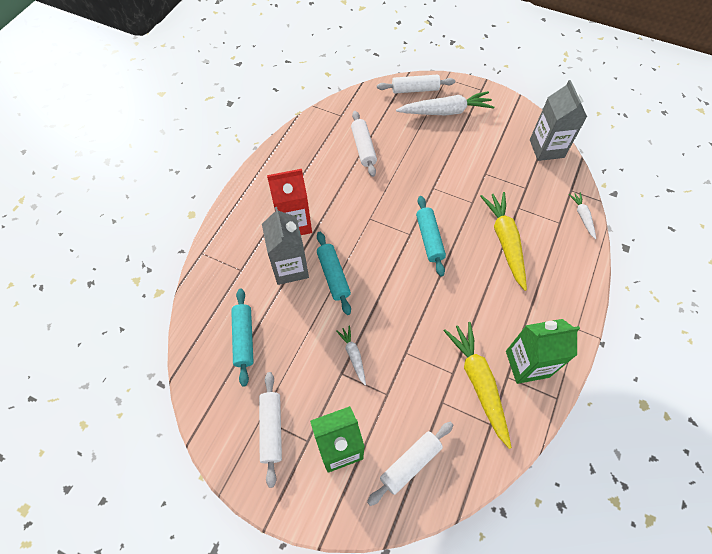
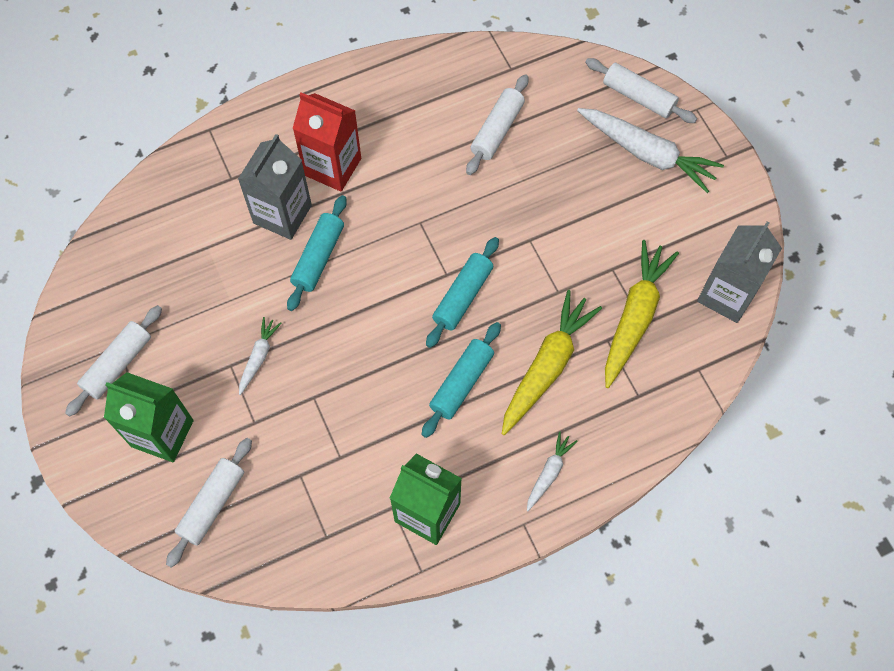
camera: 40 degrees right, 5 degrees up
(244, 338) = (170, 254): turquoise rolling pin -> turquoise rolling pin (461, 383)
(410, 463) = (212, 504): white rolling pin -> white rolling pin turned 60 degrees counterclockwise
(478, 382) = (356, 487): yellow carrot -> yellow carrot (634, 316)
(582, 216) = (675, 410): white carrot -> white carrot (549, 472)

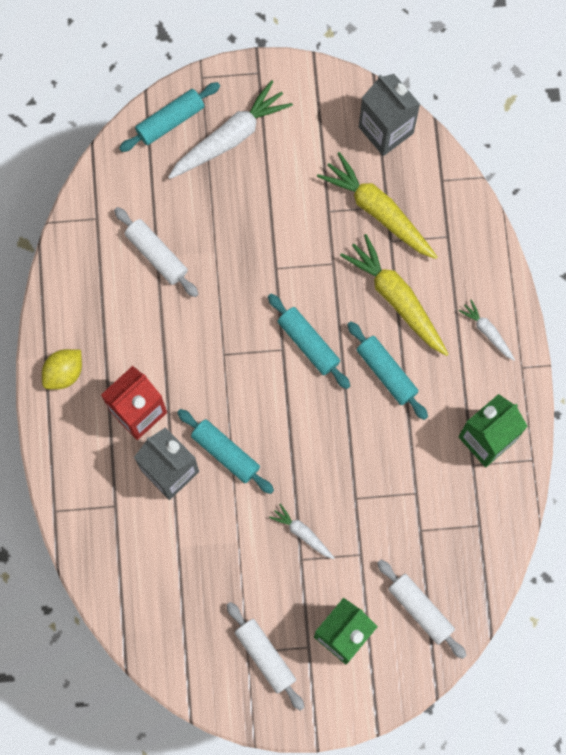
camera: 70 degrees left, 10 degrees up
(347, 92) = (64, 373): none -> yellow lemon
(638, 97) = (170, 120): white rolling pin -> turquoise rolling pin

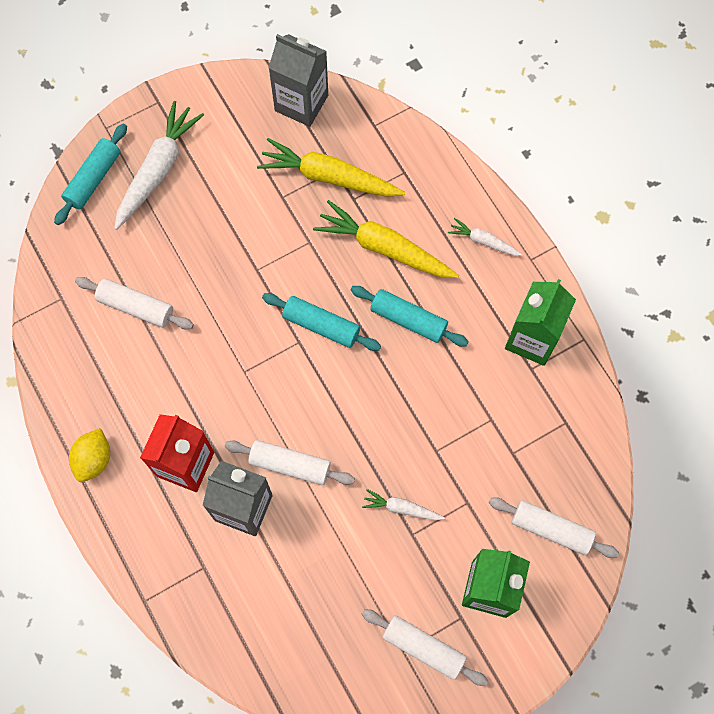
camera: 25 degrees left, 5 degrees down
(225, 453) = (290, 465): turquoise rolling pin -> white rolling pin

